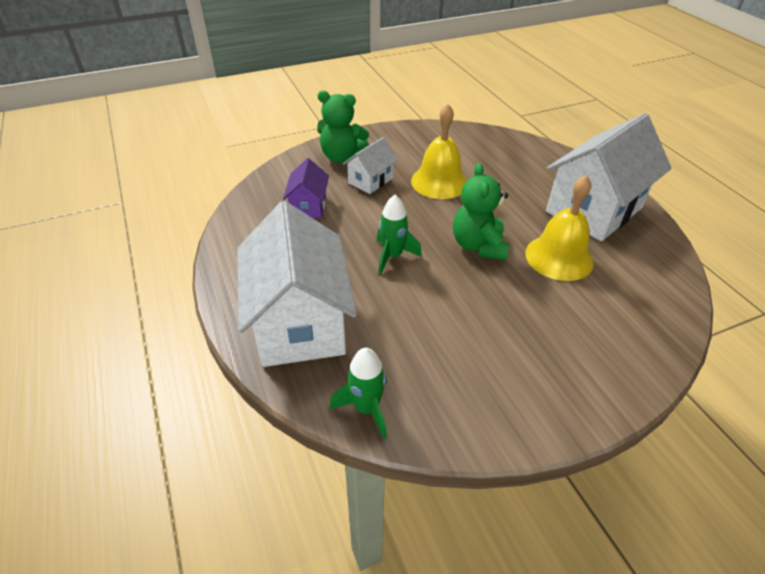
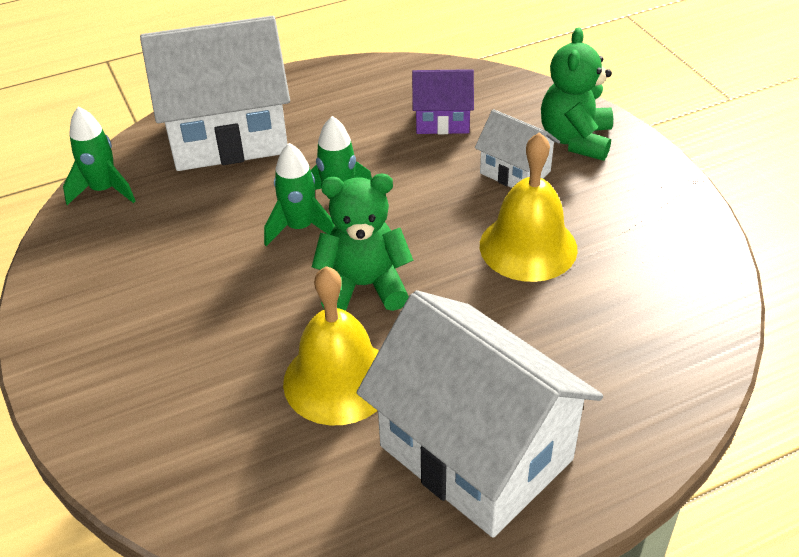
camera: 90 degrees right, 0 degrees up
(422, 276) = (300, 228): none -> green rocket

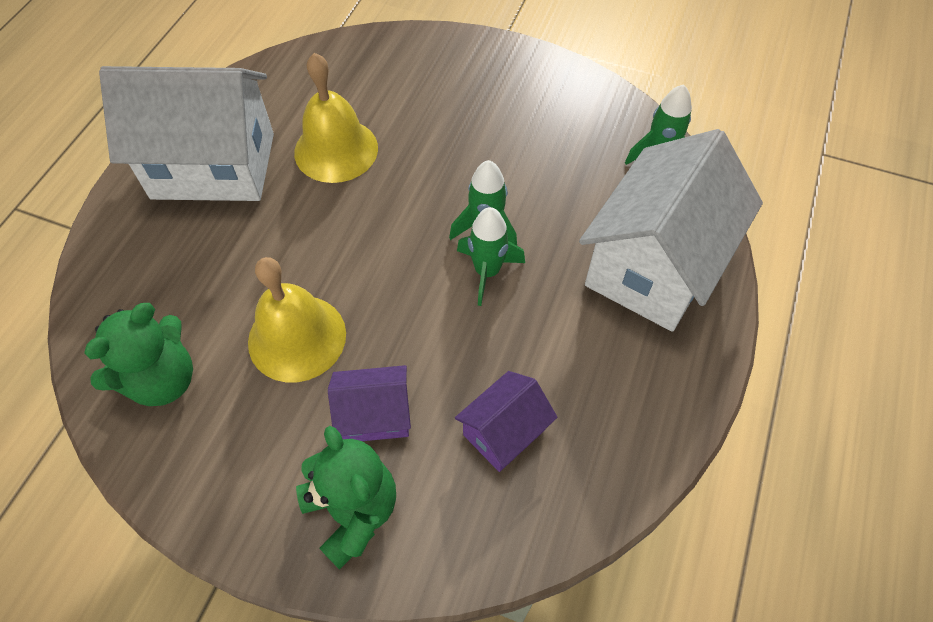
camera: 135 degrees right, 15 degrees up
(364, 286) = (387, 217): green teddy bear -> green teddy bear (162, 379)
(515, 172) = (375, 415): white house -> purple house

